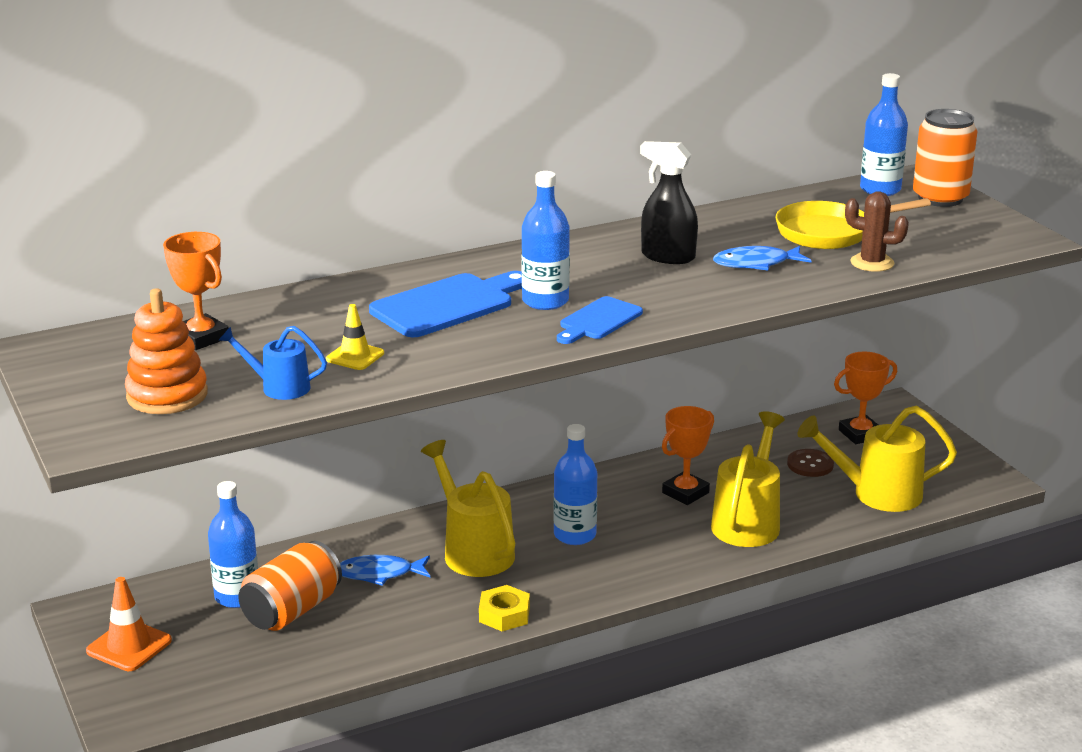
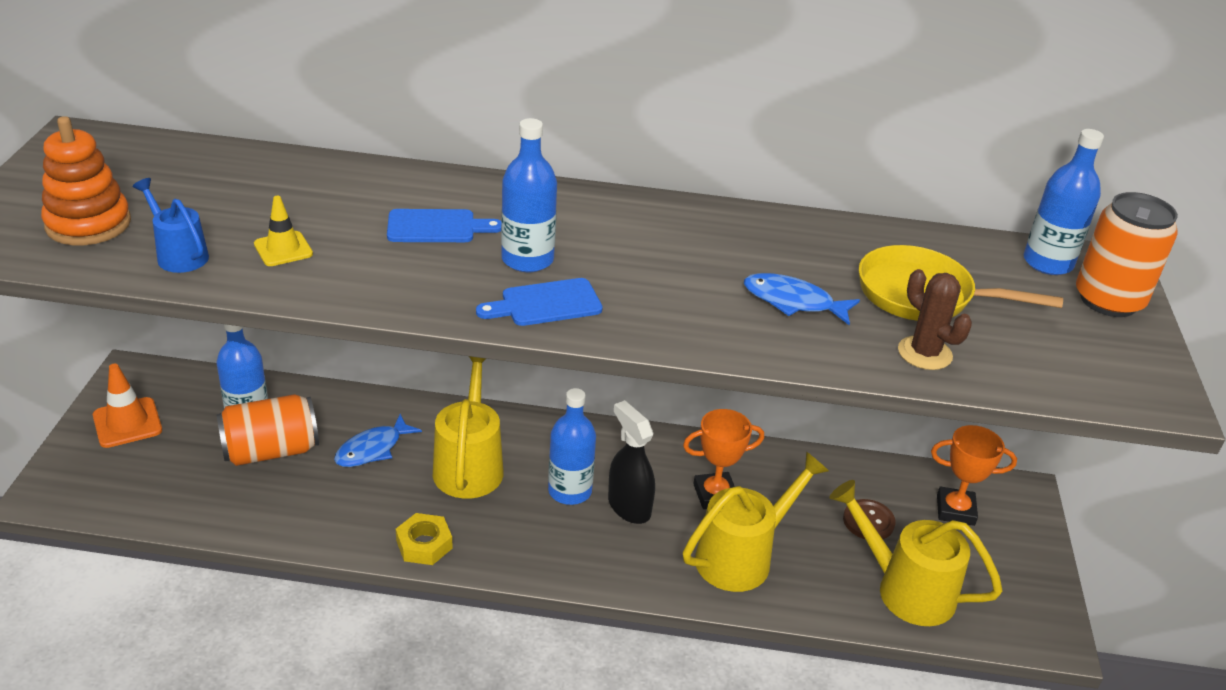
camera: 30 degrees right, 10 degrees up
(201, 338) = (198, 177): orange trophy -> none
(379, 574) = (372, 449): blue fish -> blue fish turned 75 degrees counterclockwise
(447, 305) = (436, 227): blue cutting board -> blue cutting board, size x0.61
(667, 256) = (712, 256): black spray bottle -> black spray bottle (629, 506)

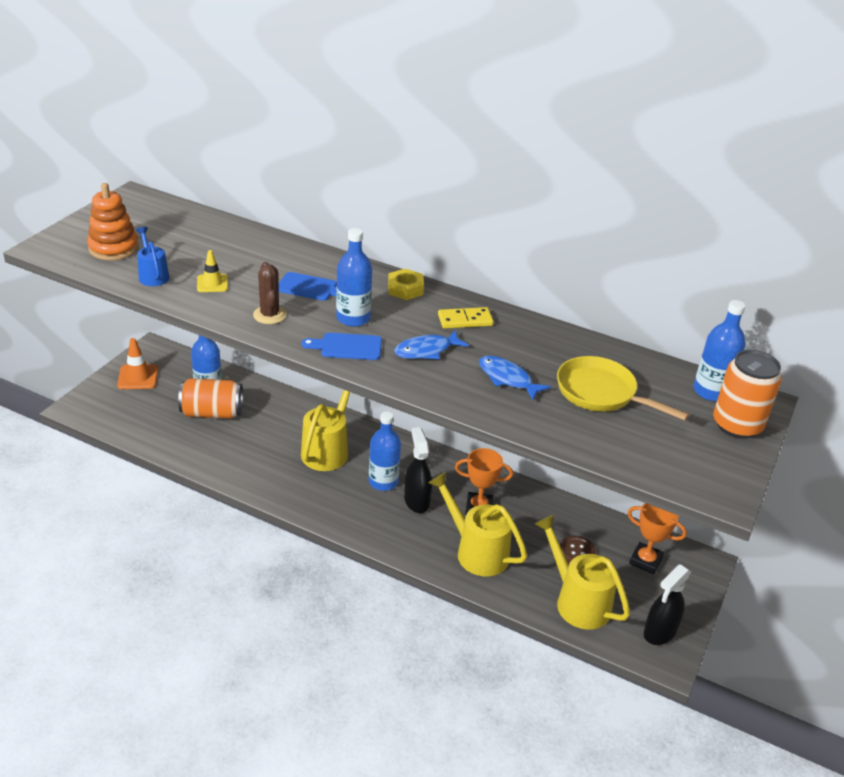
camera: 20 degrees right, 0 degrees up
(372, 449) = (273, 426): blue fish -> blue fish (426, 351)
(424, 544) = (276, 490): yellow nut -> yellow nut (405, 289)
(683, 231) = (465, 320): none -> yellow domino
(743, 556) = (476, 551): yellow watering can -> yellow watering can turned 120 degrees counterclockwise
(924, 353) = (574, 429): brown cactus -> brown cactus (269, 315)
(1023, 602) = (659, 632): none -> black spray bottle

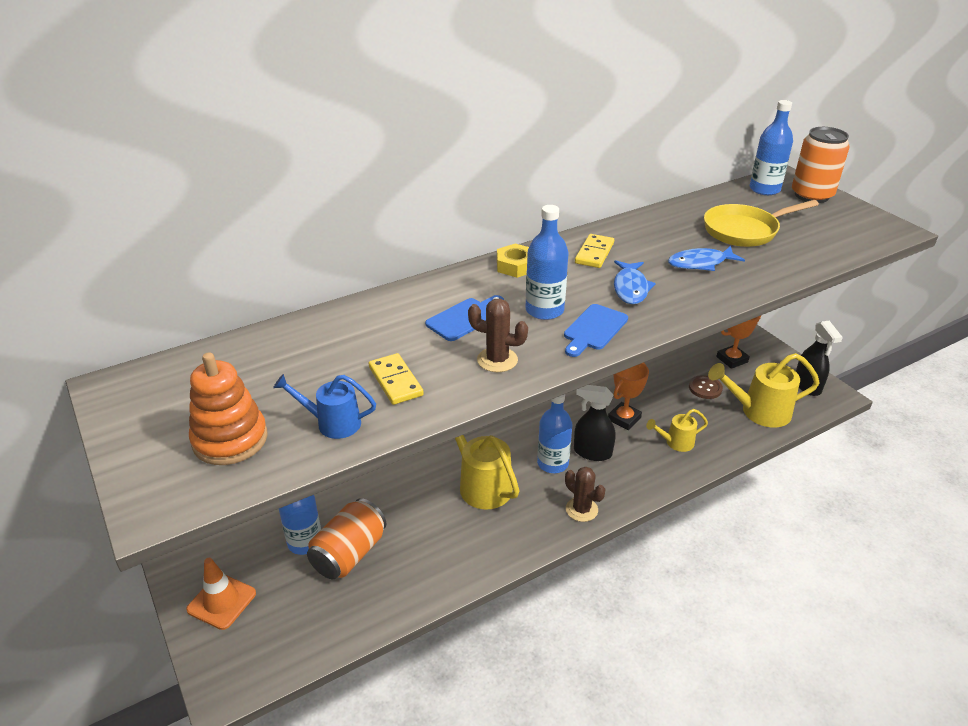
camera: 55 degrees left, 0 degrees up
(212, 283) = (395, 381): yellow traffic cone -> yellow domino
(343, 515) = (581, 509): none -> brown cactus
(476, 551) = (675, 442): yellow watering can -> yellow watering can, size x0.56

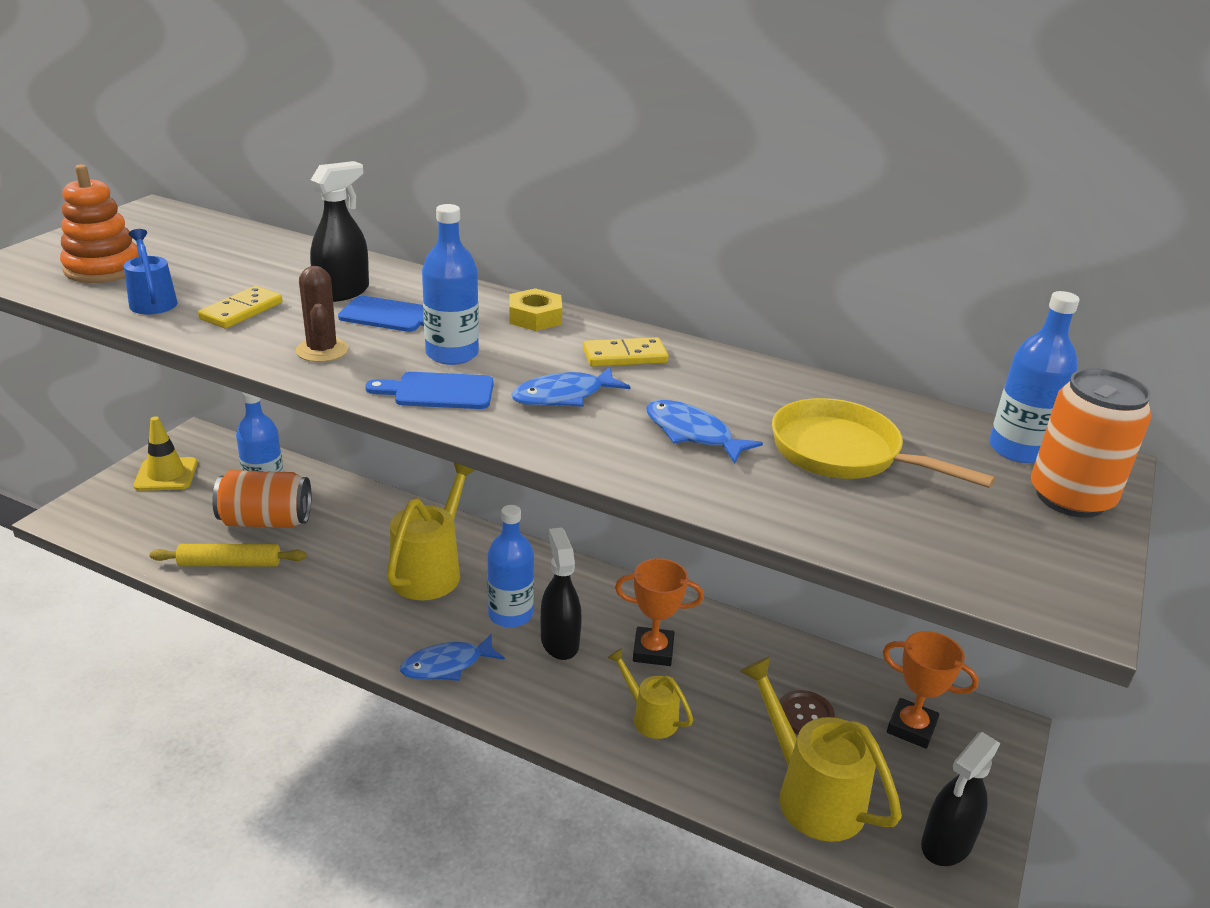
camera: 55 degrees right, 5 degrees down
(221, 601) = (166, 474): orange traffic cone -> yellow traffic cone
(387, 591) = (229, 563): none -> yellow rolling pin
(404, 328) = (343, 292): none -> black spray bottle
(581, 509) = (447, 665): brown cactus -> blue fish

